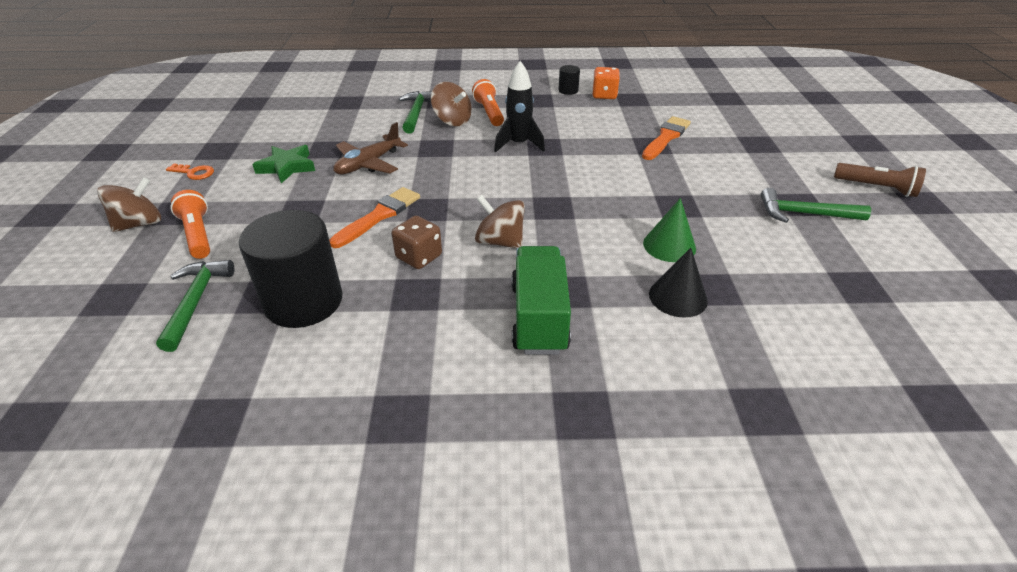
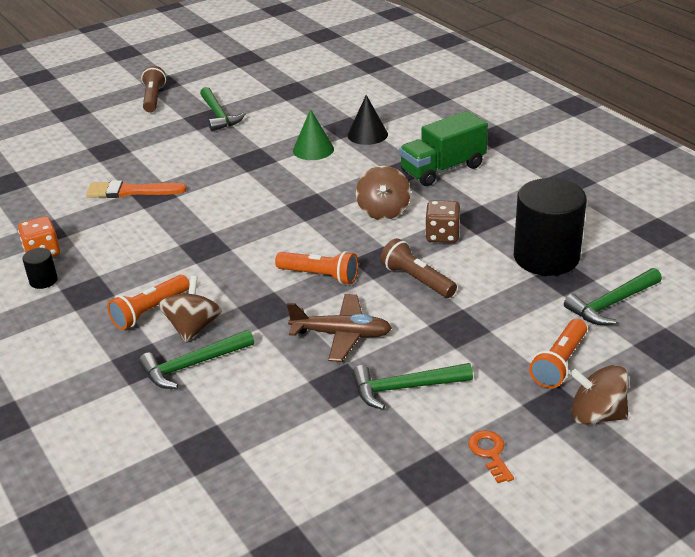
camera: 120 degrees left, 5 degrees down
(287, 167) = (405, 388): green star -> green hammer
(379, 216) = (417, 280): orange brush -> brown flashlight
(445, 177) = (320, 276): none -> orange flashlight
(519, 144) = (214, 262): black rocket -> none

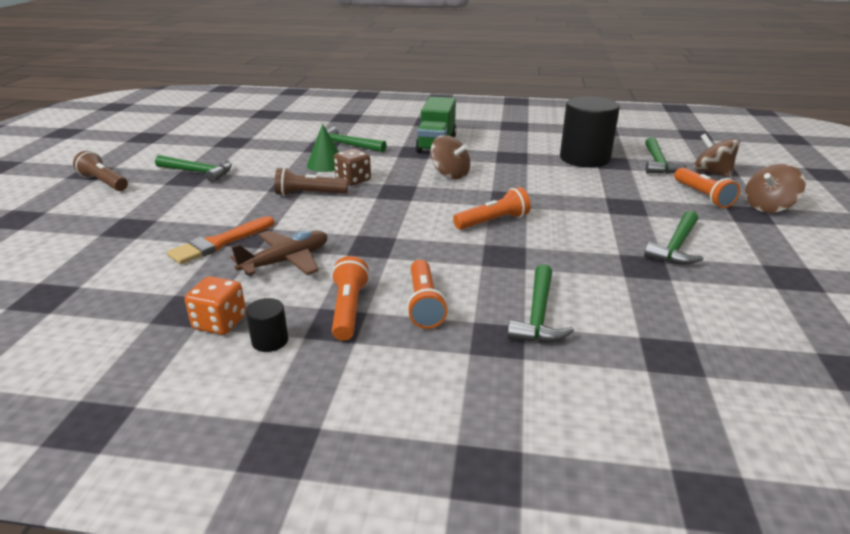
camera: 50 degrees left, 5 degrees down
(108, 287) = (348, 309): none -> orange flashlight
(193, 327) = (482, 294): brown spinning top -> brown spinning top (711, 172)
(341, 335) = (581, 242): brown plane -> brown plane (286, 261)
(367, 134) = (347, 145): black cone -> green hammer
(417, 280) = (551, 196): brown flashlight -> brown flashlight (309, 194)
(442, 235) = (512, 171): brown dice -> brown dice (353, 180)
(490, 453) = (781, 249): orange key -> none

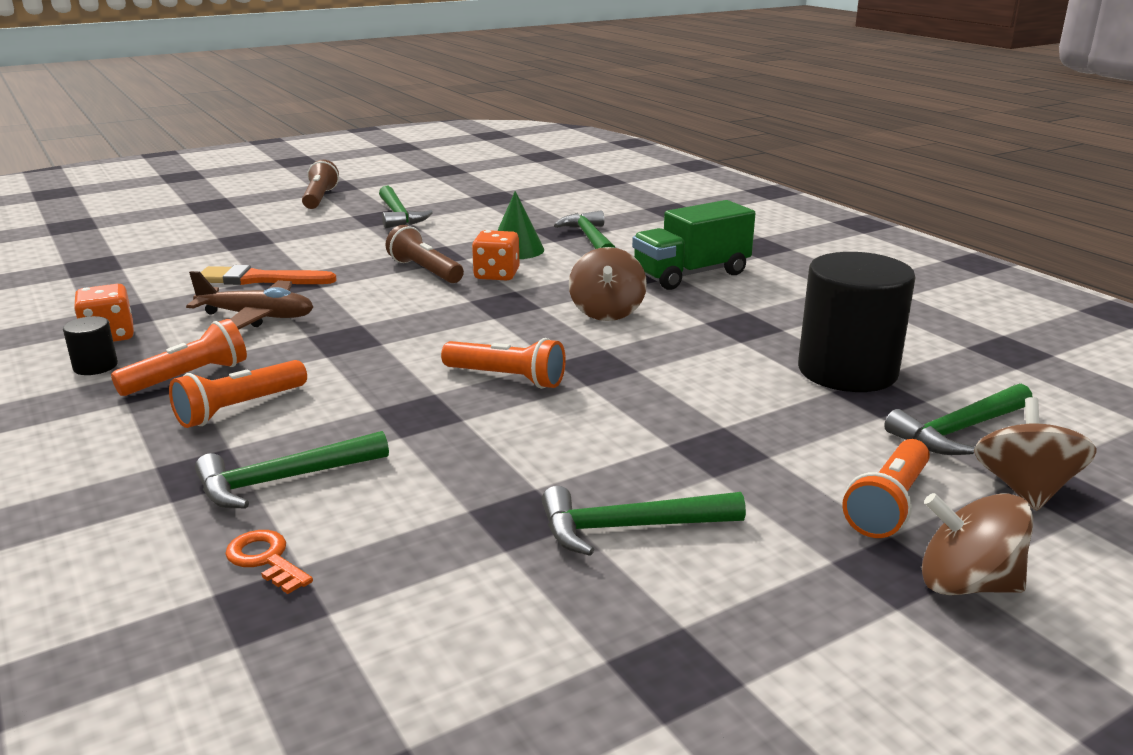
camera: 50 degrees right, 5 degrees down
(353, 180) = (496, 275): brown dice -> orange dice
(624, 344) = (265, 559): none -> orange key

